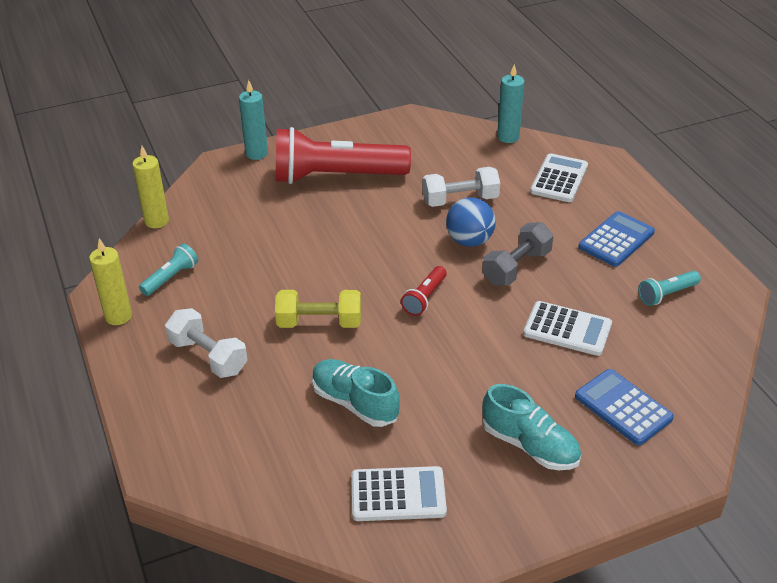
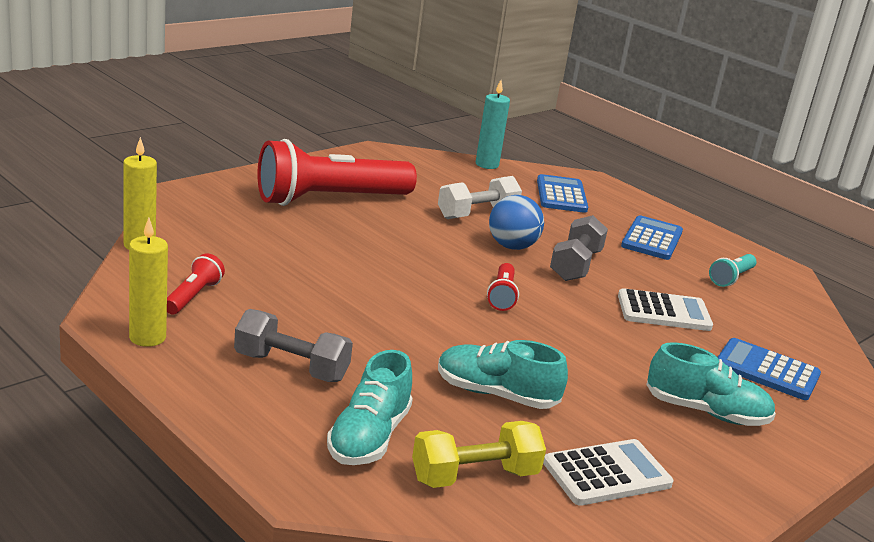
camera: 25 degrees left, 15 degrees down
(171, 278) = (193, 296): turquoise flashlight -> red flashlight
(208, 356) = (291, 367): white dumbbell -> grey dumbbell
(230, 431) = (369, 437): none -> turquoise shoe
(256, 153) = (224, 182): turquoise candle -> none
(319, 322) = (402, 325): yellow dumbbell -> yellow dumbbell (474, 476)
(559, 179) = (561, 195): white calculator -> blue calculator

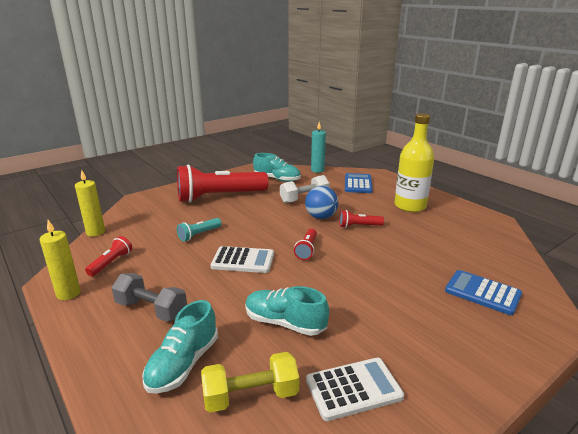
camera: 10 degrees right, 0 degrees up
(575, 265) = (358, 226): grey dumbbell -> red flashlight
(651, 239) = (410, 206): blue calculator -> yellow bottle
(663, 312) = (412, 253): white calculator -> white calculator (243, 260)
(706, 412) = (436, 329): turquoise shoe -> turquoise shoe (277, 179)
(731, 278) = (460, 227): turquoise flashlight -> turquoise flashlight (199, 234)

